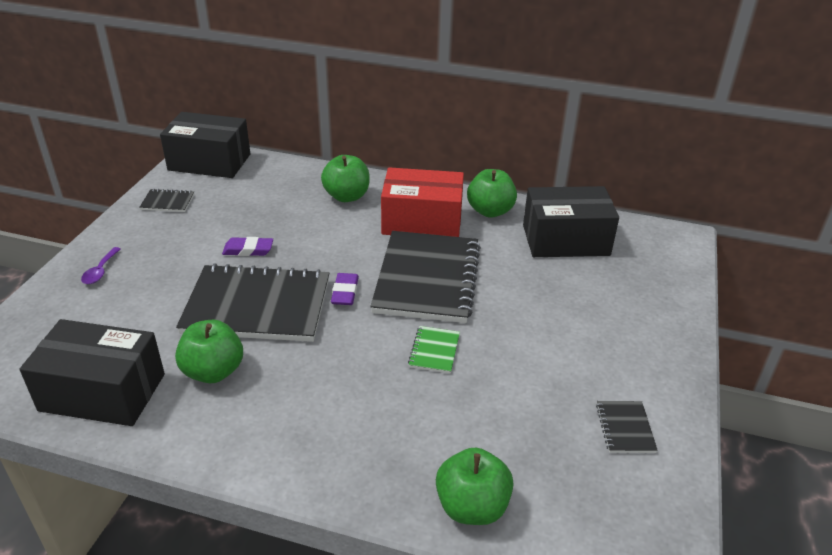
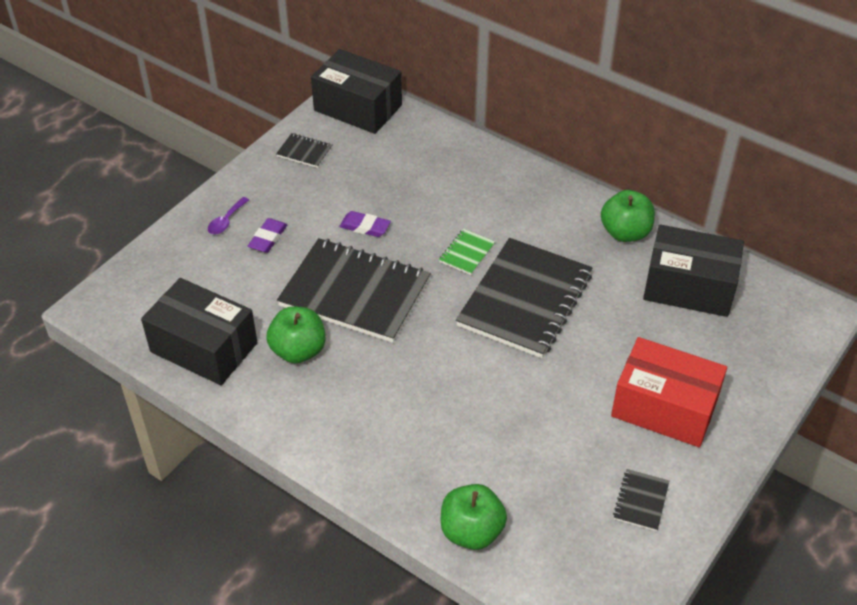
camera: 20 degrees right, 10 degrees up
(345, 292) = (440, 296): purple eraser -> purple eraser (268, 238)
(347, 196) = (482, 182): green apple -> none
(422, 221) = (547, 230): red box -> red box (664, 407)
(434, 351) = (500, 379): green notebook -> green notebook (467, 253)

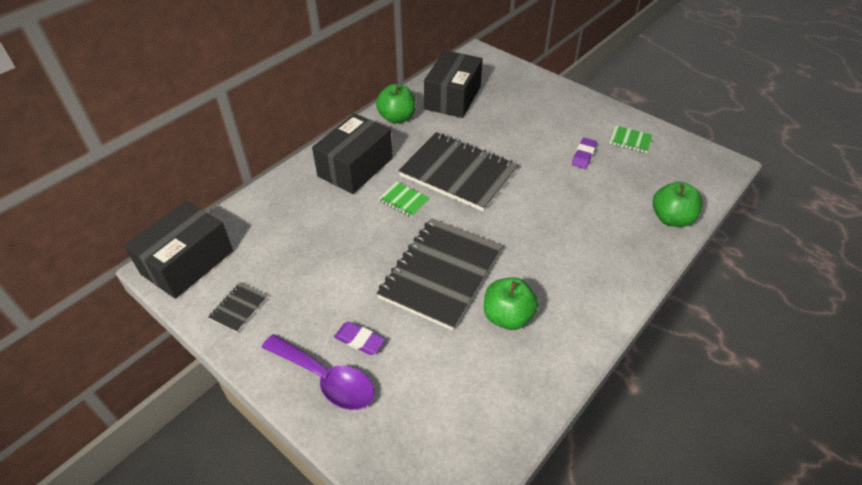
camera: 85 degrees left, 0 degrees up
(204, 347) = (503, 395): black box -> black box (355, 167)
(226, 221) = (326, 379): purple spoon -> purple spoon, size x2.05
(365, 227) = (359, 264): purple eraser -> purple eraser (583, 155)
(641, 501) = (630, 140): black notebook -> green notebook
(664, 407) = (556, 121): red box -> none

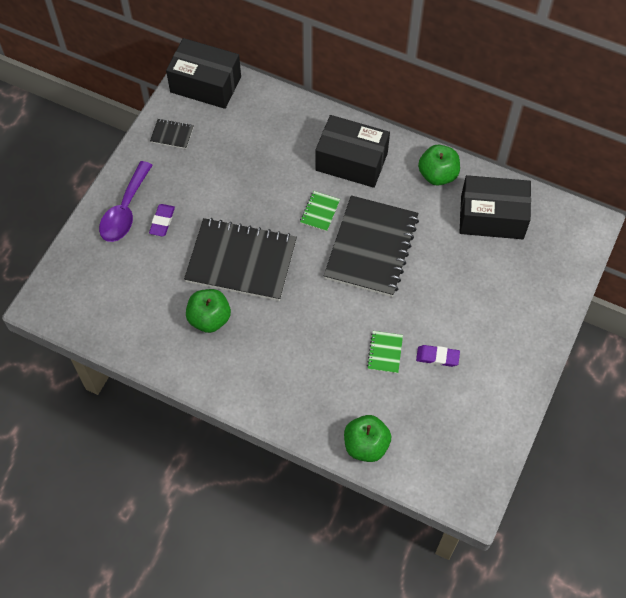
camera: 75 degrees right, 15 degrees up
(630, 140) = (480, 402): green notebook -> green notebook (385, 353)

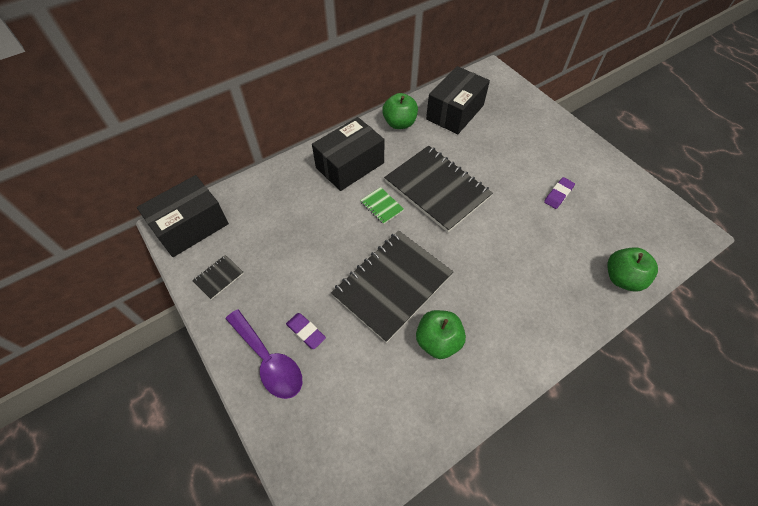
camera: 60 degrees left, 5 degrees down
(385, 353) = (539, 225): green notebook -> none

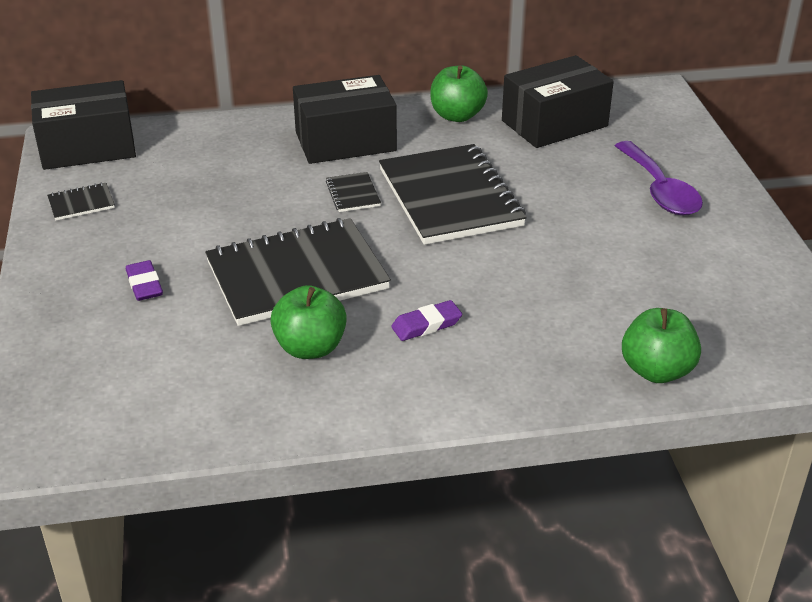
camera: 25 degrees right, 20 degrees down
(269, 360) = (77, 296): purple spoon -> purple spoon (660, 190)
(382, 206) = (353, 194): green notebook -> black notebook
(558, 195) = (638, 253): purple eraser -> purple eraser (426, 325)

